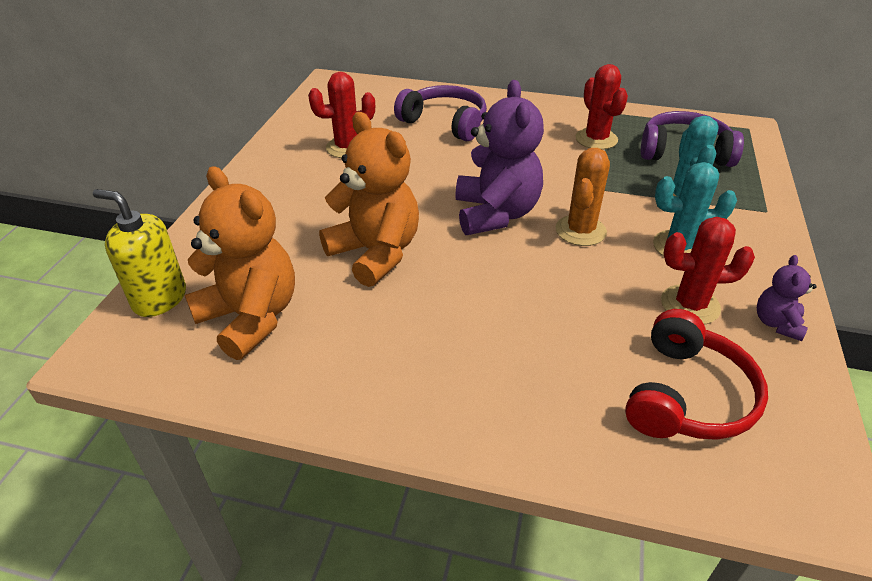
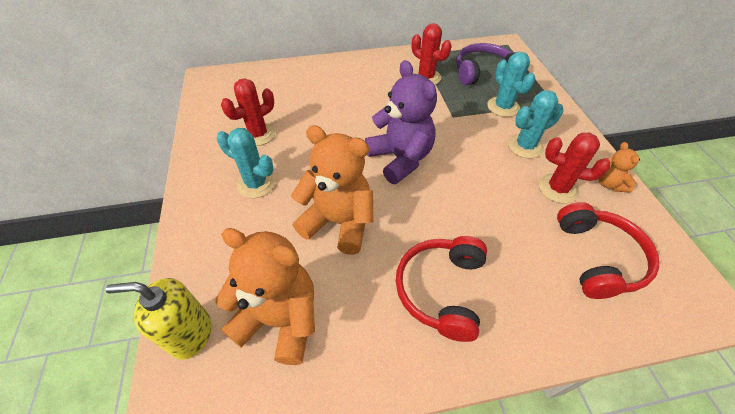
camera: 25 degrees left, 10 degrees up
(312, 192) = (256, 184): none -> turquoise cactus
(445, 123) = (318, 92): purple headphones -> none
(446, 354) = (441, 290): none -> red headphones
(580, 231) = (461, 154): orange cactus -> none
(690, 305) = (557, 188): red cactus -> red cactus turned 45 degrees clockwise
(776, 323) = (609, 184): purple teddy bear -> orange teddy bear

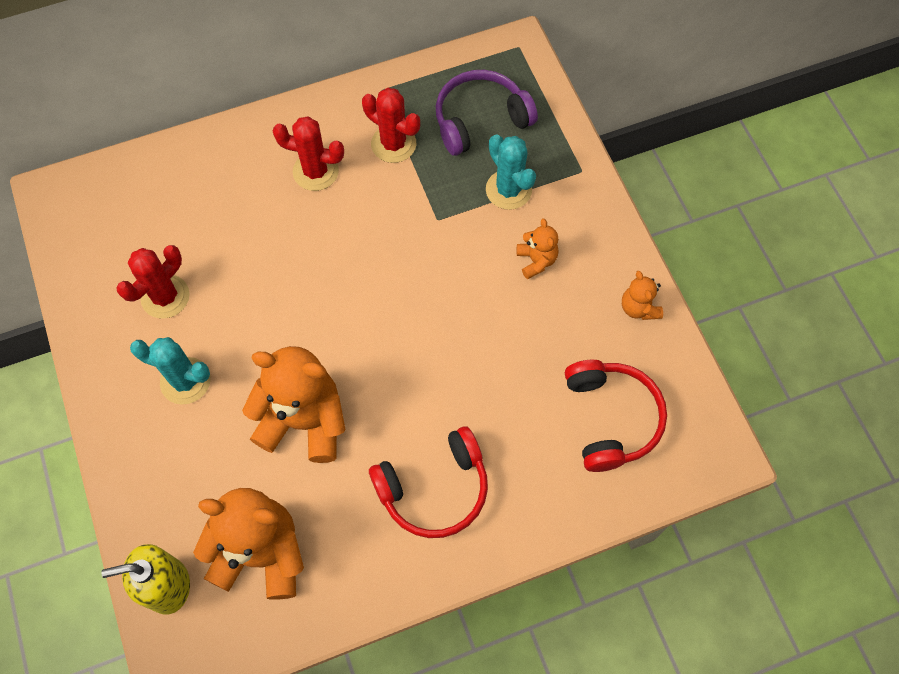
camera: 10 degrees left, 15 degrees up
(400, 159) = (370, 309): purple teddy bear -> none
(441, 290) = (434, 489): red headphones -> red headphones turned 120 degrees counterclockwise
(525, 146) = (536, 260): turquoise cactus -> orange teddy bear
(557, 188) = (574, 325): red cactus -> red cactus (315, 171)

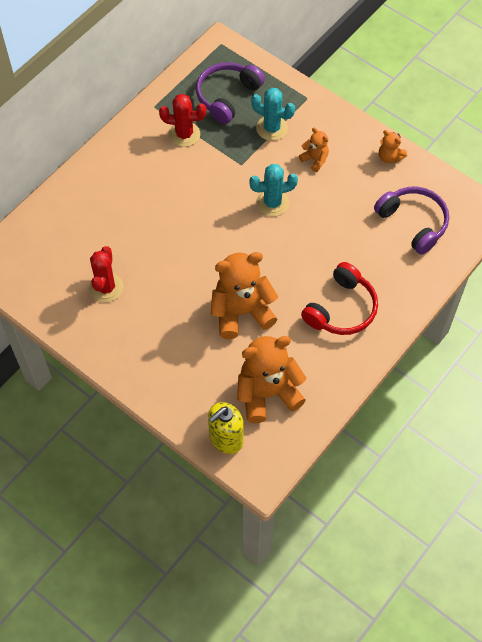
camera: 30 degrees left, 5 degrees down
(185, 381) = (154, 327): turquoise cactus -> turquoise cactus (272, 203)
(315, 171) = (147, 172): red cactus -> none
(611, 418) = (413, 223): red headphones -> purple headphones

